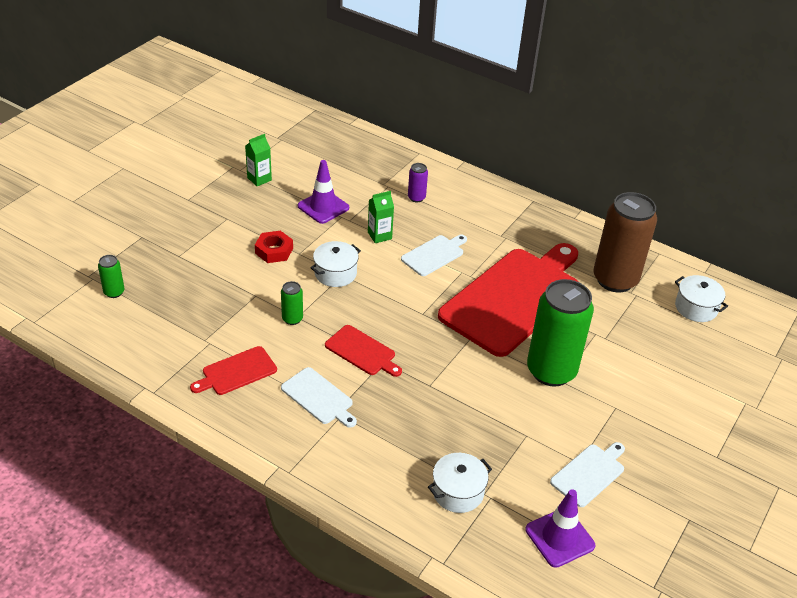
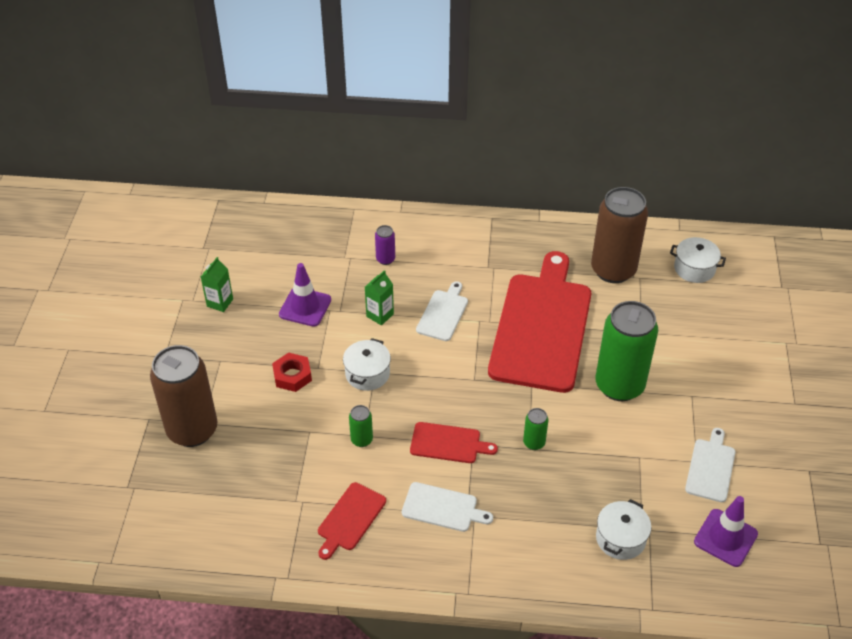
camera: 25 degrees left, 5 degrees up
(114, 292) = (168, 492): green can -> green can (534, 443)
(167, 257) = (192, 430): none -> brown can

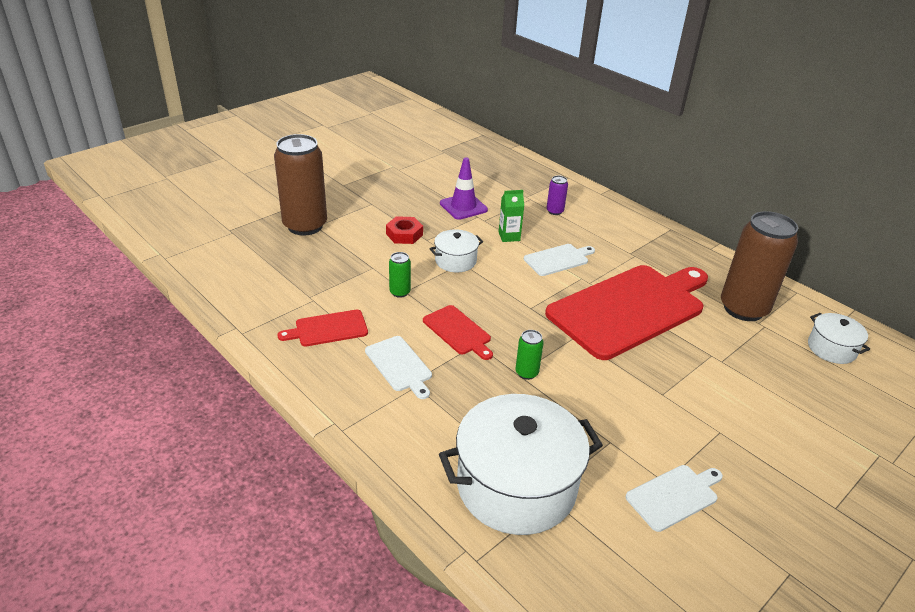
camera: 40 degrees right, 10 degrees down
(220, 302) = (413, 178): green carton -> none
(619, 385) = (653, 383): green can -> none
(620, 538) = (516, 486): white pot -> white pot, size x2.04
(725, 538) = (622, 561): purple traffic cone -> none

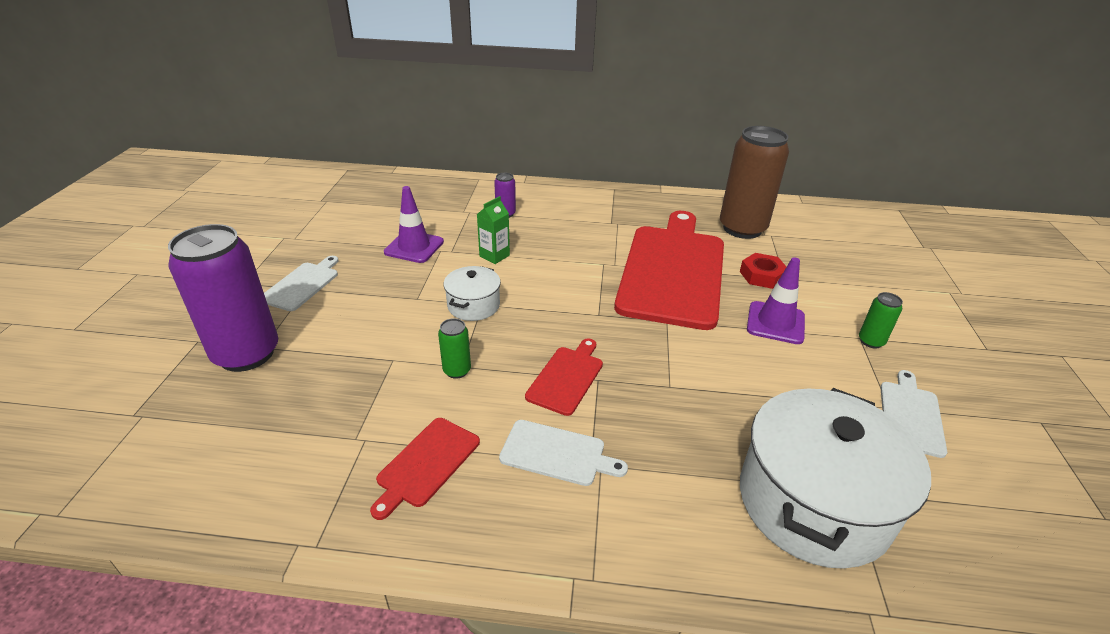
camera: 40 degrees left, 0 degrees up
(305, 226) = (246, 354): brown can -> purple can
(404, 234) = (385, 305): red nut -> red nut (762, 276)
(458, 331) = (566, 377): red cutting board -> red cutting board turned 75 degrees counterclockwise
(526, 373) = (675, 380): green can -> green can (871, 341)
(558, 259) = (564, 256): white cutting board -> white cutting board (302, 285)
(660, 383) = (775, 323): none -> purple traffic cone
(831, 349) = (826, 230): white pot -> none

